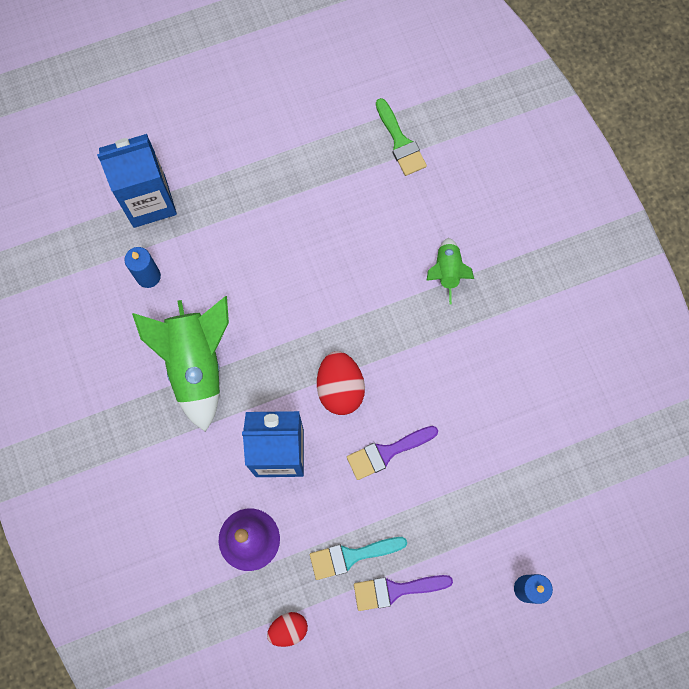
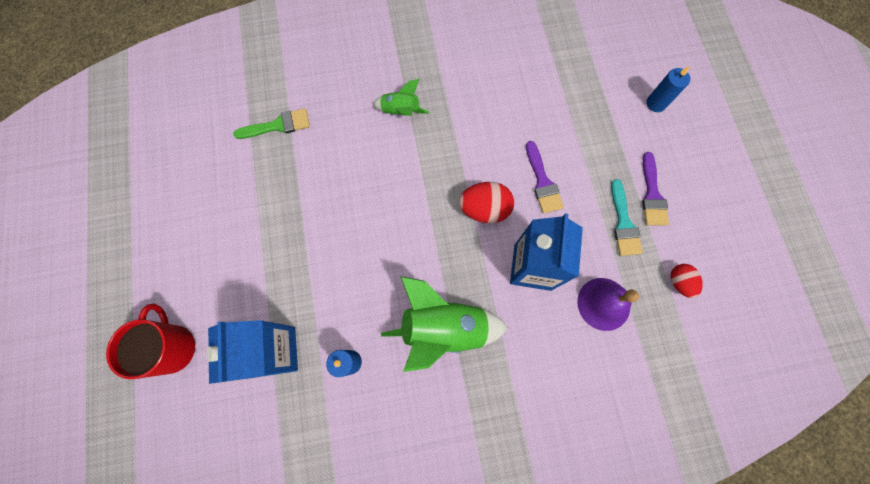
camera: 80 degrees left, 0 degrees up
(140, 106) = (172, 347): none -> red mug

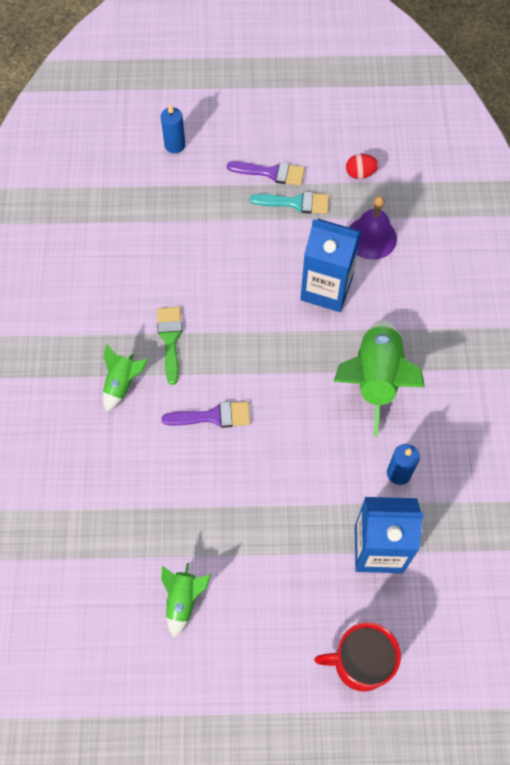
camera: 80 degrees left, 10 degrees down
(219, 195) = (183, 600): none -> green rocket
(278, 125) = (106, 523): green brush -> green brush (170, 339)
(484, 209) = (257, 320): red egg -> none
(542, 182) = (239, 262): purple brush -> purple brush (213, 416)

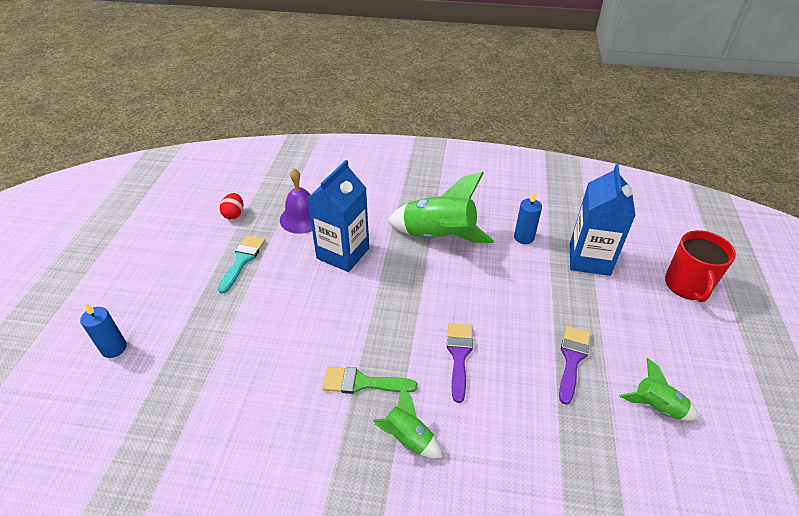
camera: 80 degrees left, 20 degrees down
(271, 173) = (199, 272): purple brush -> purple brush (572, 359)

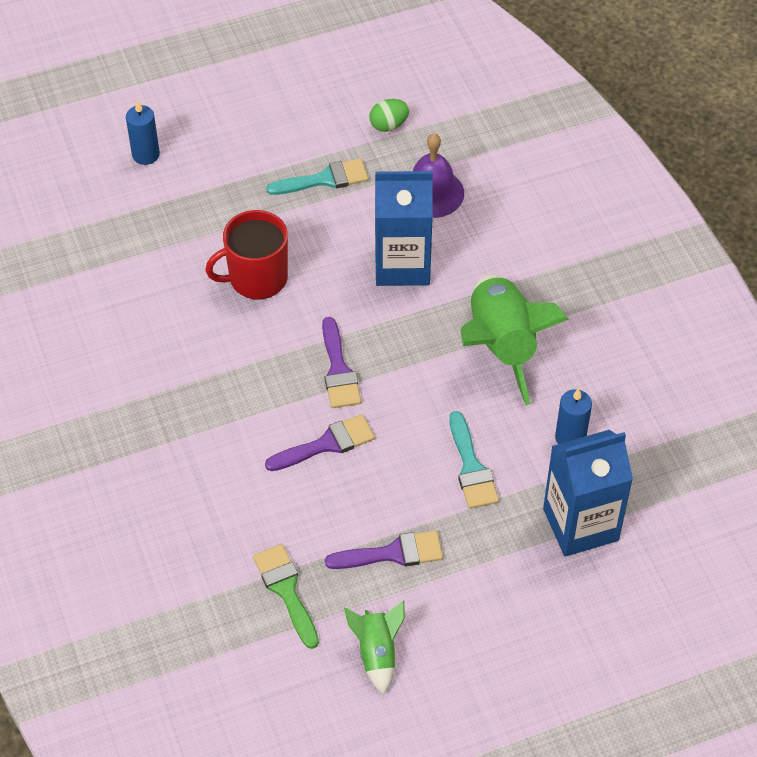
camera: 60 degrees right, 10 degrees up
(234, 214) = (389, 125): red egg -> green egg
(362, 383) = (237, 375): green brush -> green brush (286, 590)
(401, 321) = (338, 370): none -> purple brush
(408, 438) = (199, 442): green rocket -> none
(521, 289) = (471, 467): none -> turquoise brush
(687, 285) = (609, 650): red mug -> red mug (256, 278)

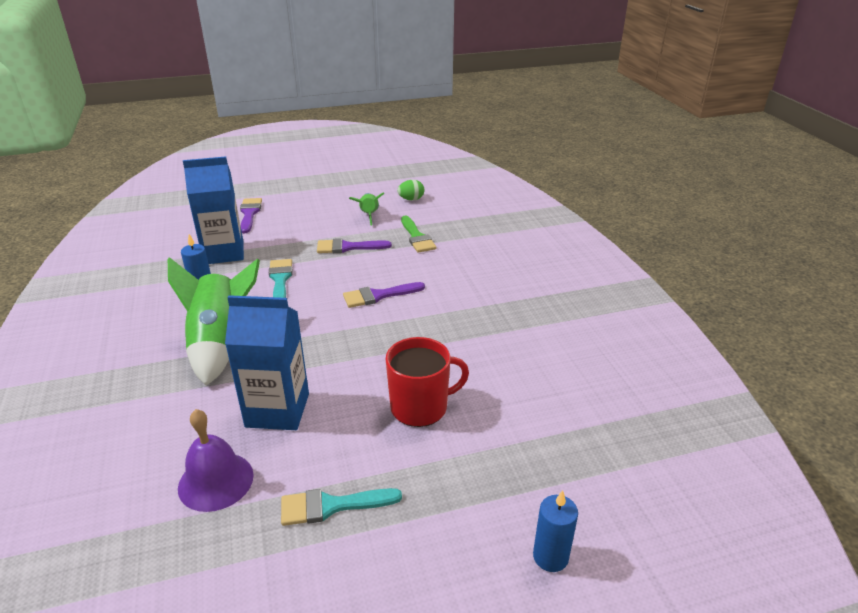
camera: 175 degrees left, 20 degrees down
(338, 370) = (359, 336): purple brush -> purple brush (249, 213)
(389, 125) = (229, 578): green egg -> green egg (411, 199)

